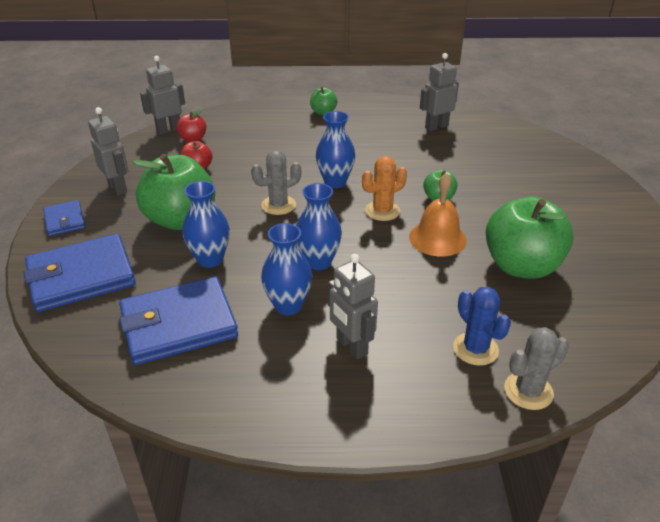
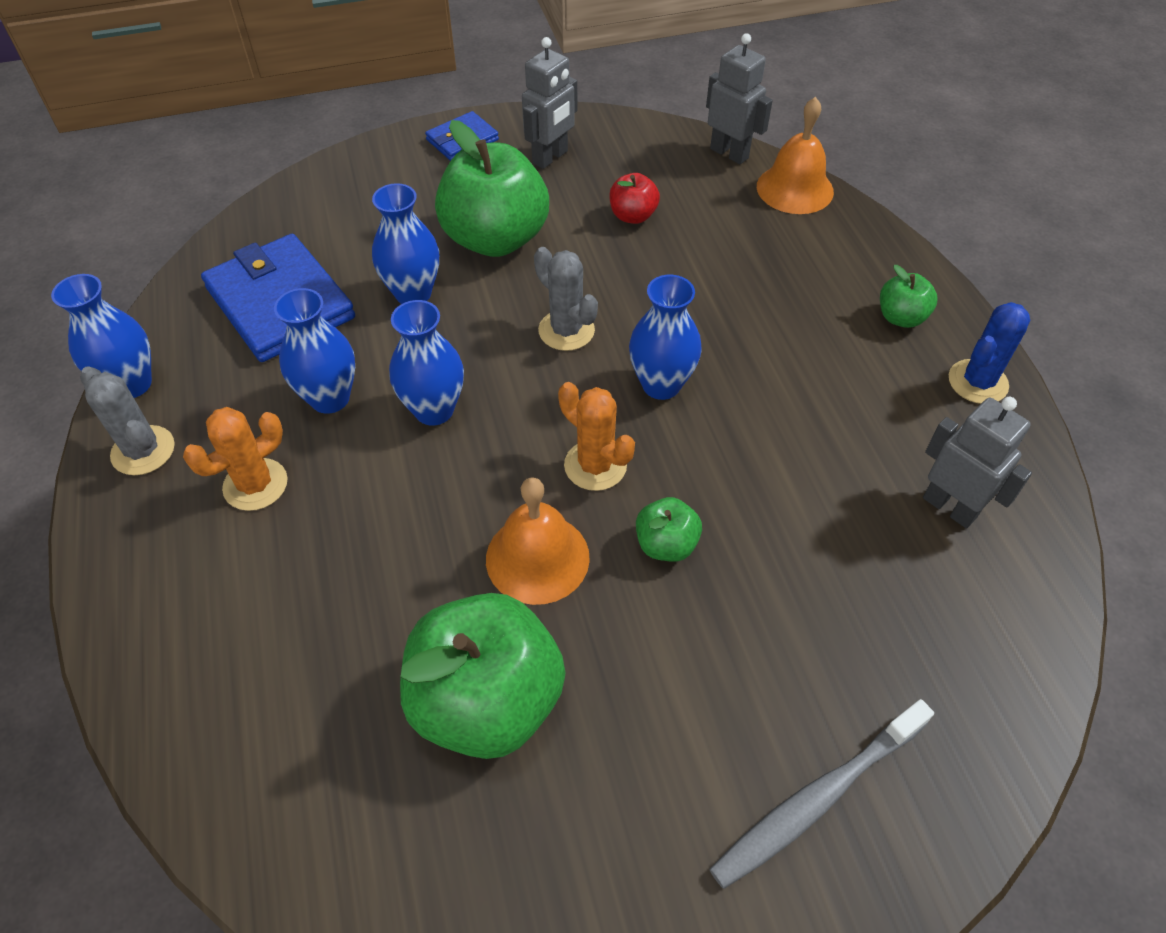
camera: 75 degrees right, 15 degrees up
(81, 276) = (355, 193): blue wallet -> none
(193, 139) = (714, 186): red apple -> none
(214, 118) = (795, 189): none -> orange bell
(221, 416) = (132, 384): none -> blue vase
(351, 346) = (255, 485): grey robot -> orange cactus
(475, 349) = (262, 642): blue cactus -> blue cactus (977, 382)
(528, 391) = (176, 722): grey cactus -> grey cactus (143, 451)
(571, 186) = (816, 799): none -> grey toothbrush

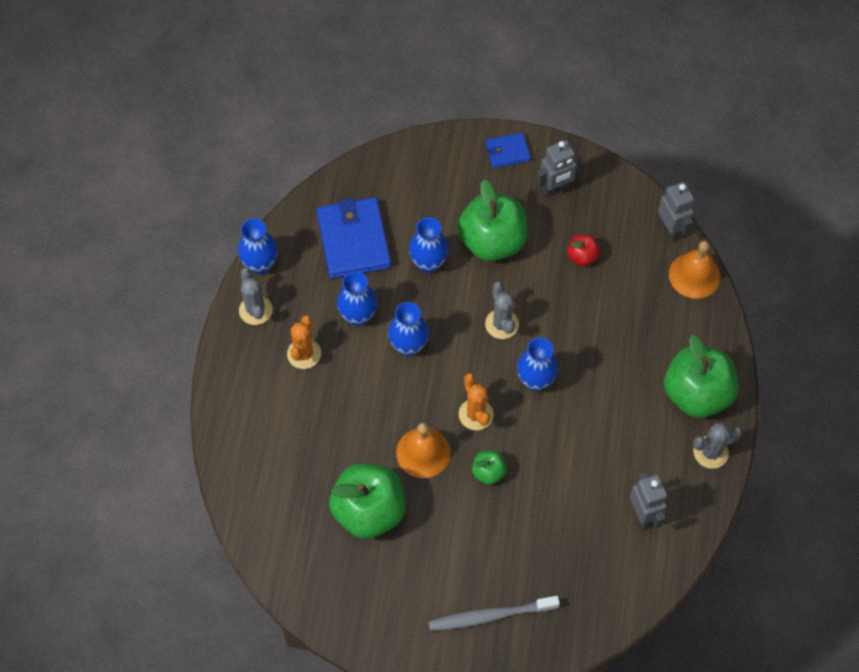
camera: 25 degrees right, 10 degrees up
(255, 485) = (304, 354): orange cactus -> orange cactus turned 60 degrees counterclockwise
(901, 317) = (696, 394): green apple -> green apple, size x2.14
(977, 382) = (710, 452): blue cactus -> grey cactus

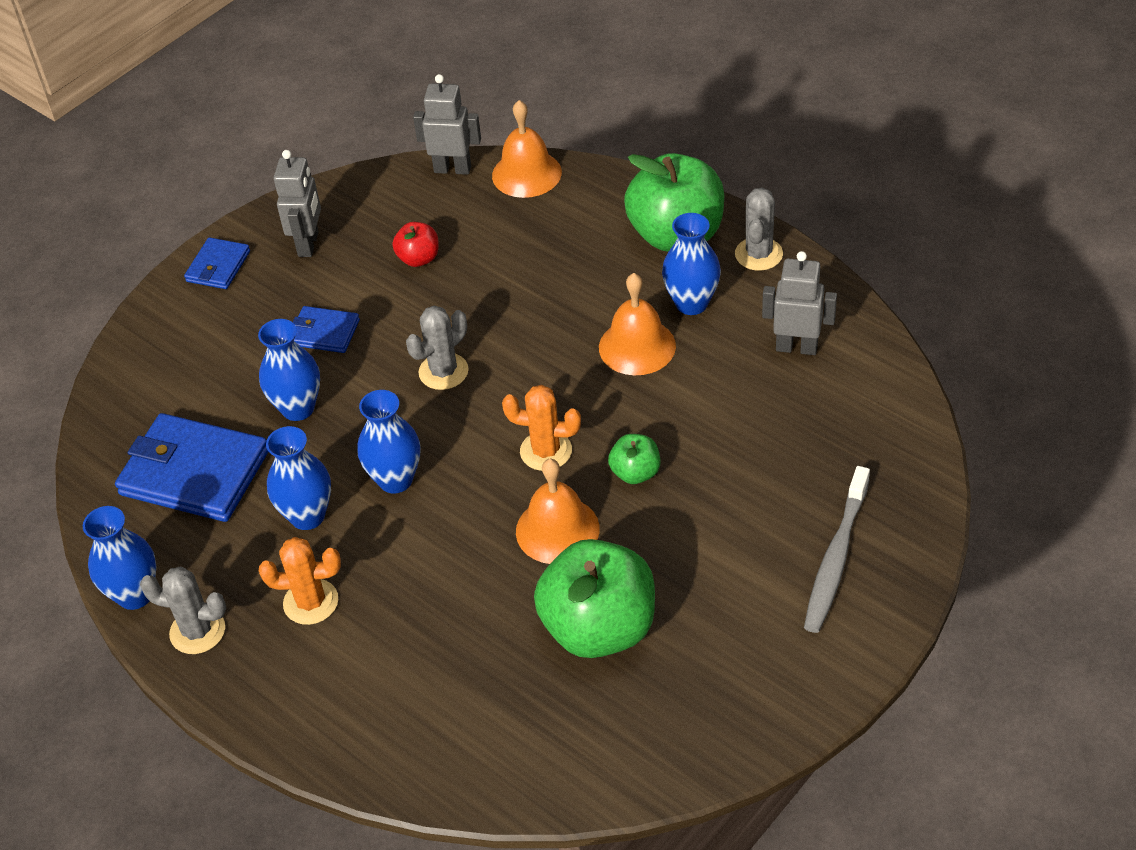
camera: 55 degrees left, 15 degrees down
(304, 354) = (311, 602): orange cactus -> orange cactus turned 45 degrees counterclockwise
(492, 241) = (324, 332): green apple -> blue wallet
(502, 324) = (443, 371): grey cactus -> grey cactus turned 60 degrees counterclockwise
(535, 381) = (546, 372): blue vase -> blue vase (691, 303)
(587, 421) = (637, 346): none -> orange bell

